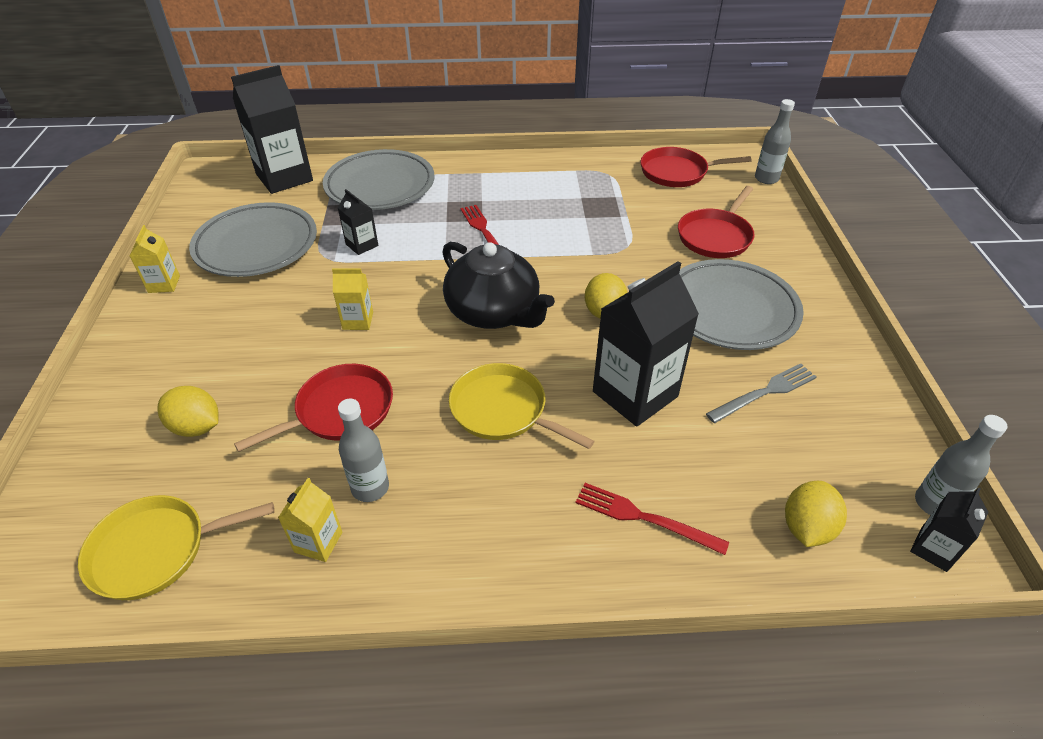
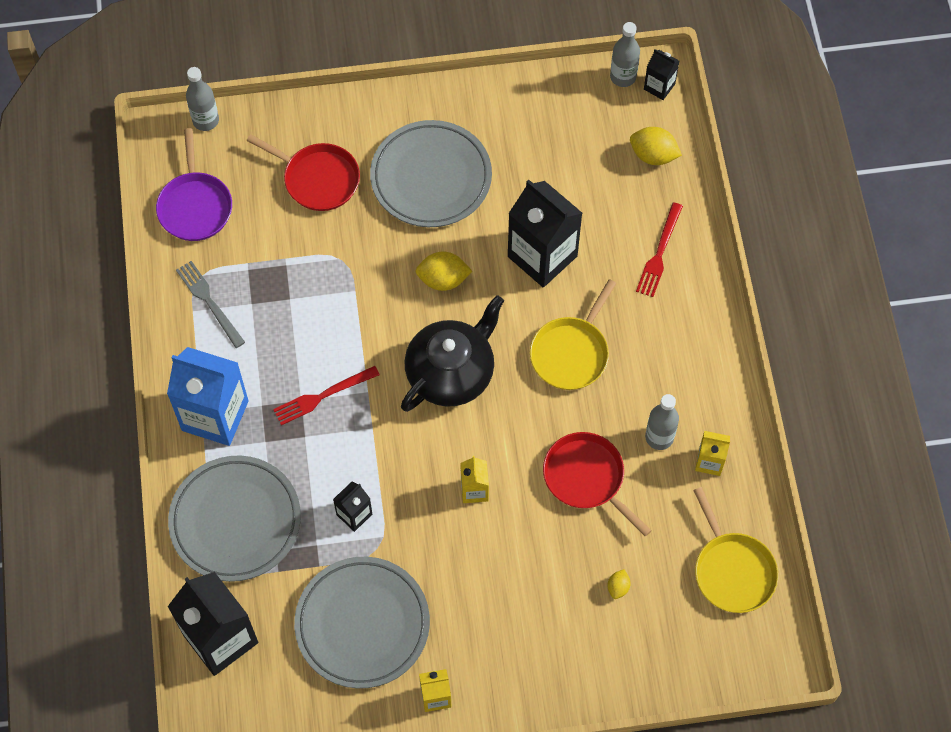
camera: 95 degrees left, 20 degrees up
(196, 427) = (618, 587): yellow lemon -> yellow lemon, size x0.54
(477, 178) = (215, 415): none -> blue carton
(677, 172) = (195, 206): red pan -> purple pan
(764, 393) = (530, 164): grey fork -> grey fork (209, 302)

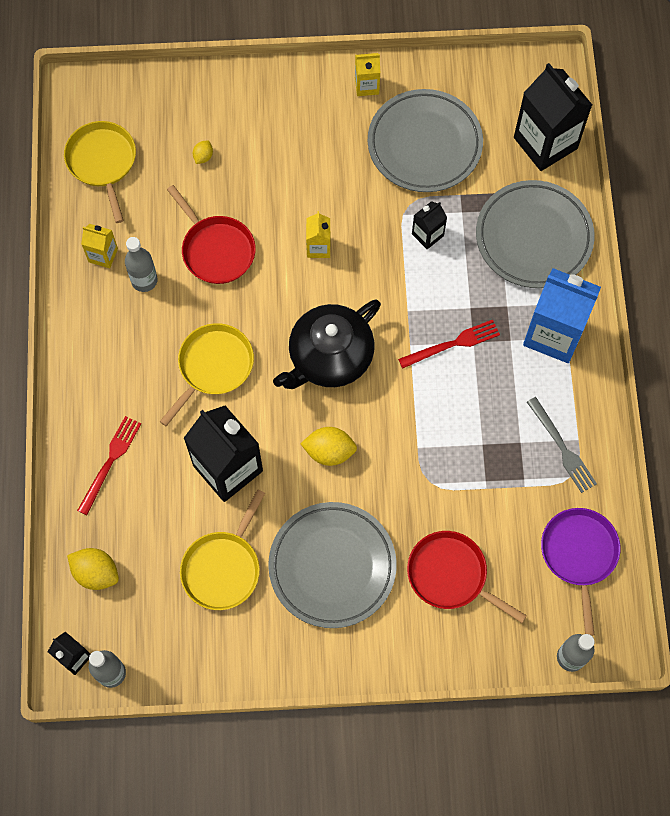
camera: 175 degrees left, 5 degrees up
(534, 168) = (223, 568): none -> yellow pan

